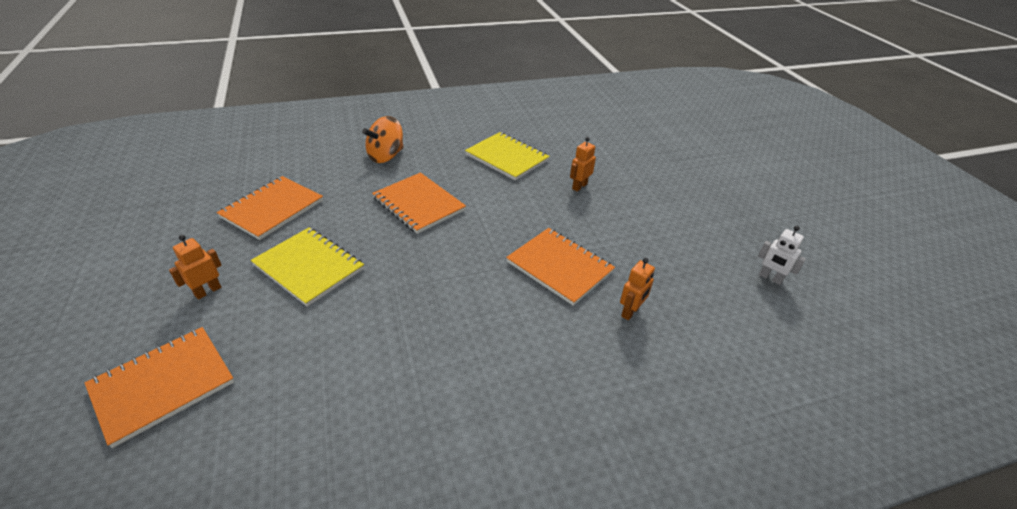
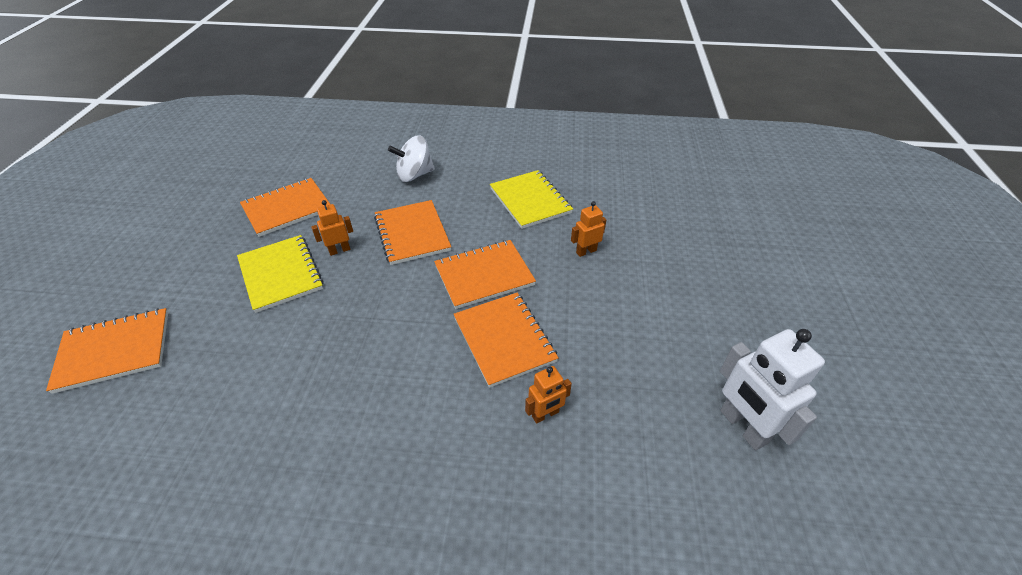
camera: 25 degrees right, 5 degrees up
(208, 291) = (193, 275): orange robot -> orange robot (339, 250)
(386, 156) = (414, 175): orange spinning top -> white spinning top
(508, 223) = (484, 275): none -> orange notebook
(770, 278) = (742, 427): white robot -> white robot, size x1.84

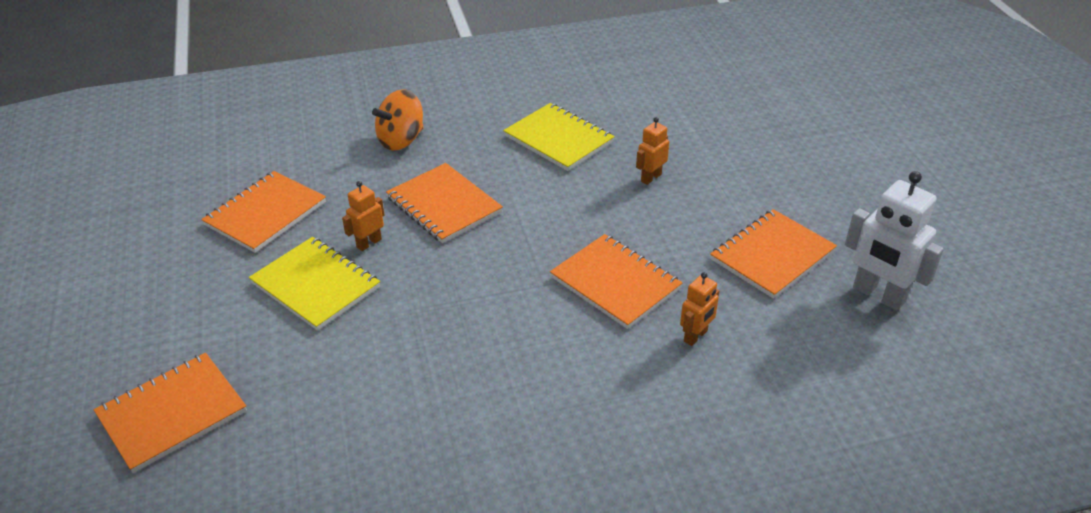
camera: 20 degrees left, 5 degrees down
(414, 175) = (401, 140): white spinning top -> orange spinning top
(484, 275) = (555, 228): orange notebook -> orange notebook (772, 255)

